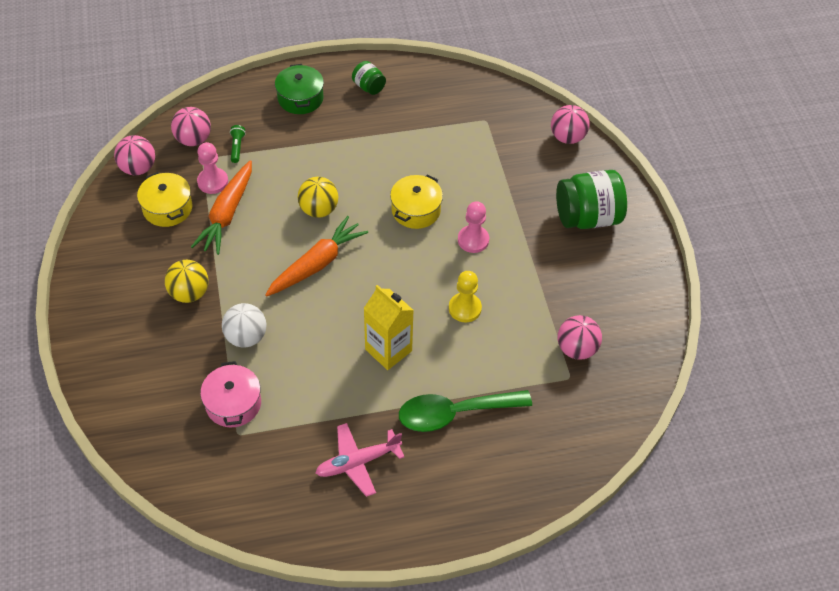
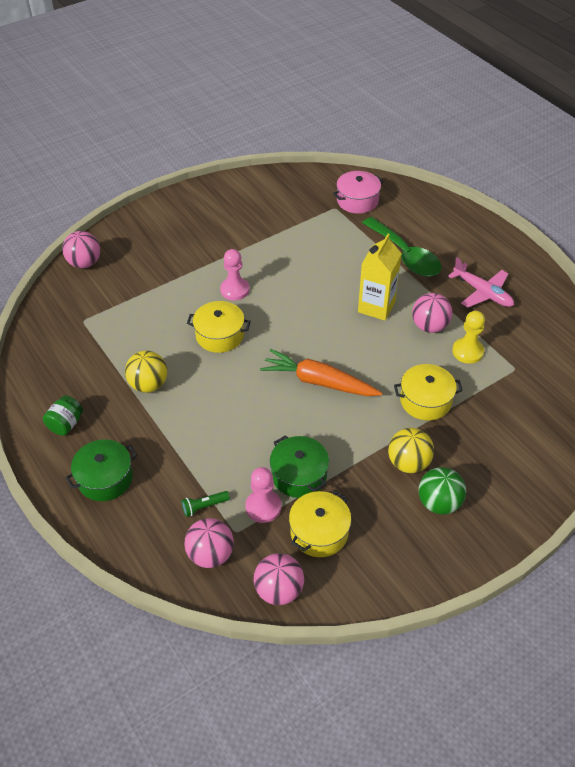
camera: 110 degrees left, 5 degrees down
(138, 297) = (439, 503): none -> green ball
(227, 214) = (299, 475): orange carrot -> green pot
(233, 403) = (491, 383): pink pot -> pink pot (357, 201)
(246, 337) = (425, 401): white ball -> yellow pot
(319, 210) = (255, 404): yellow ball -> yellow ball (149, 385)
(465, 308) = (308, 275): yellow pawn -> yellow pawn (467, 351)
(576, 349) = (308, 210): pink ball -> pink ball (429, 326)
(587, 217) = (175, 232): green jar -> none

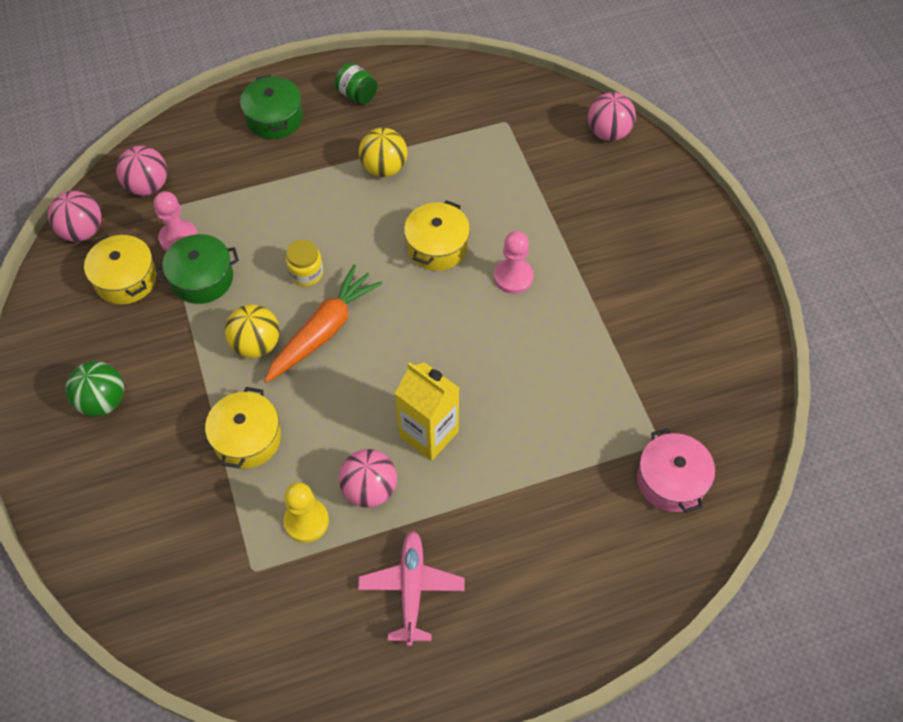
camera: 105 degrees right, 10 degrees up
(204, 506) = (203, 190): green flashlight -> none
(270, 407) = (306, 273): none -> yellow jar
(405, 255) = (524, 507): green spoon -> none
(408, 463) = (167, 388): yellow ball -> yellow ball (256, 344)
(482, 292) = (411, 589): pink plane -> pink plane turned 120 degrees clockwise

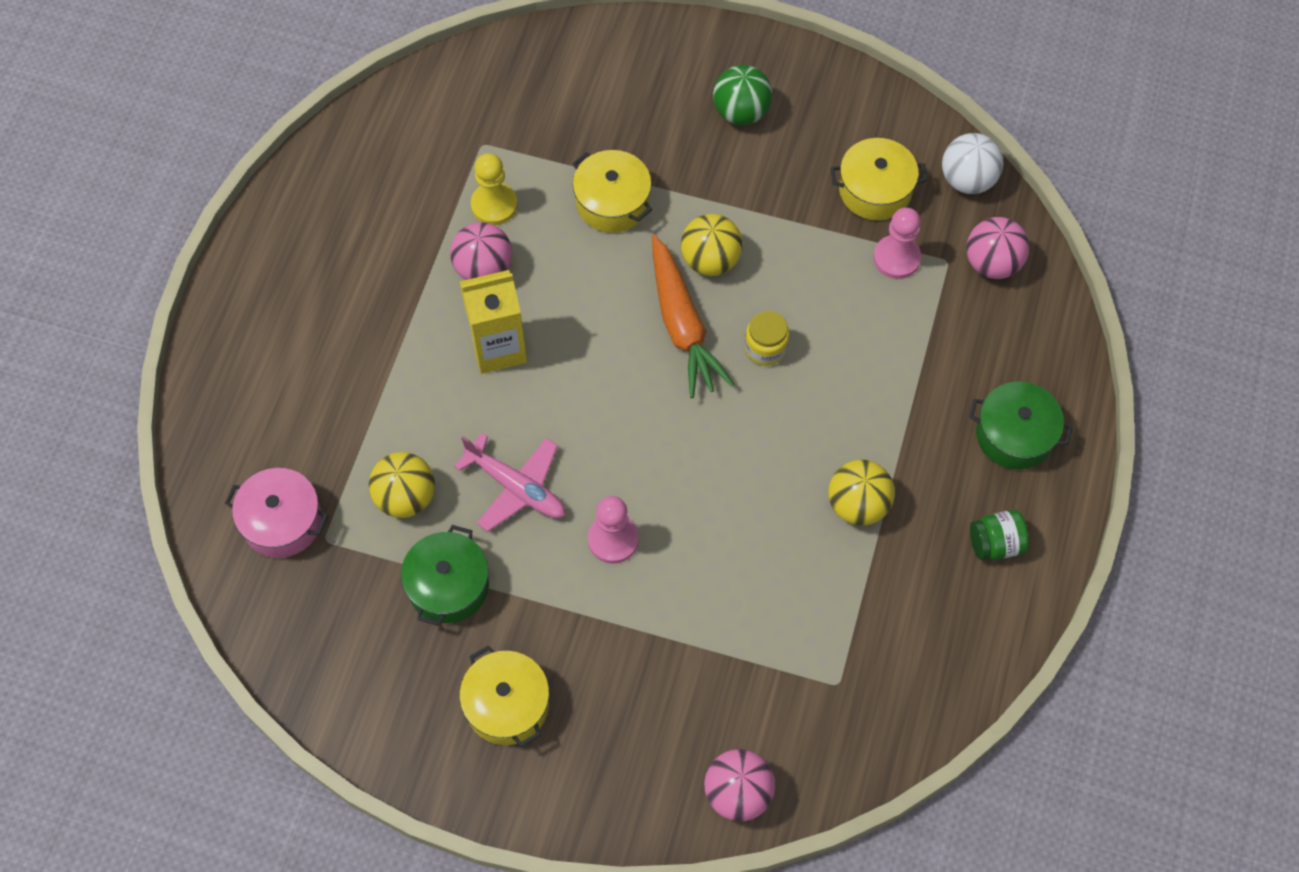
camera: 125 degrees right, 5 degrees up
(82, 231) = (967, 180): pink ball -> white ball
(202, 278) = (827, 254): green pot -> green pot (448, 585)
(411, 589) = (368, 247): pink plane -> pink plane (516, 487)
(437, 246) = (709, 491): yellow pot -> yellow pot (507, 705)
(587, 414) = (406, 497): none -> yellow ball

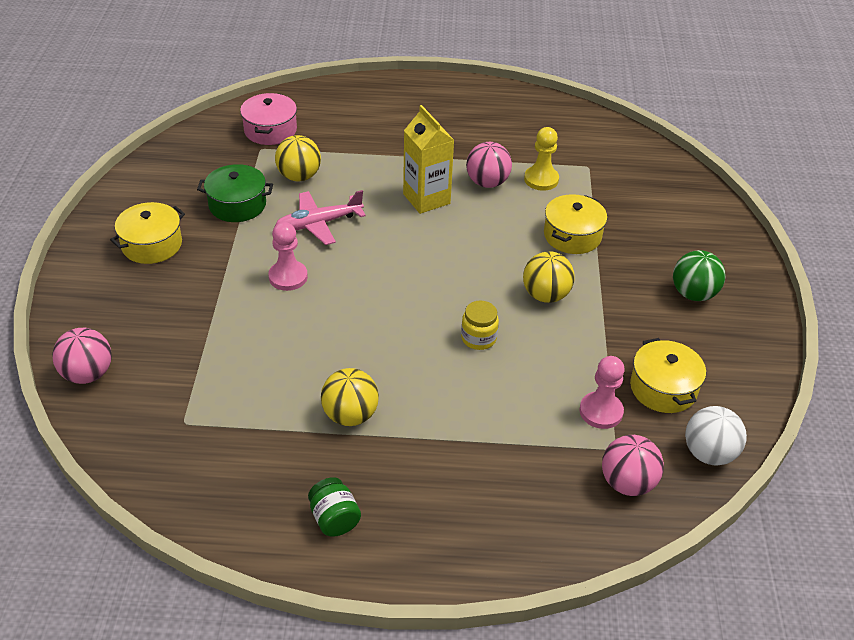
camera: 75 degrees right, 20 degrees down
(516, 487) = (319, 224): pink plane -> pink plane turned 45 degrees clockwise
(682, 325) = (481, 288): orange carrot -> none
(1014, 435) = (451, 521): green pot -> none

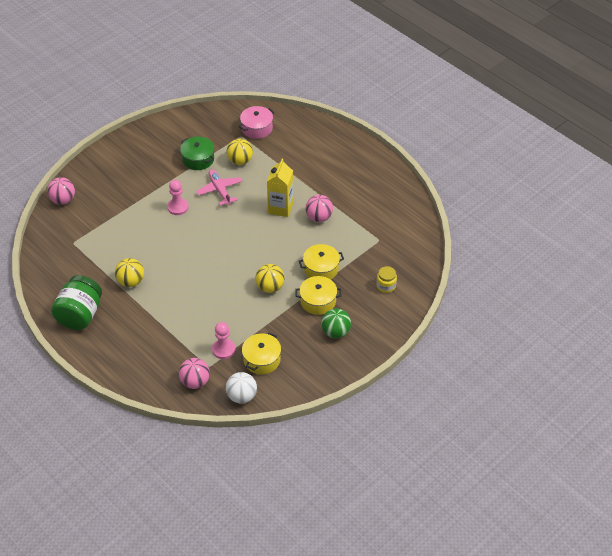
camera: 45 degrees right, 5 degrees up
(152, 245) = (144, 157): yellow pot -> yellow pot (318, 301)
(319, 224) = (220, 190): pink plane -> pink plane turned 45 degrees clockwise
(334, 519) = (80, 315): green jar -> green jar, size x1.98
(478, 338) = (217, 286): yellow jar -> yellow jar (386, 286)
(541, 179) = (346, 232): yellow pawn -> none

